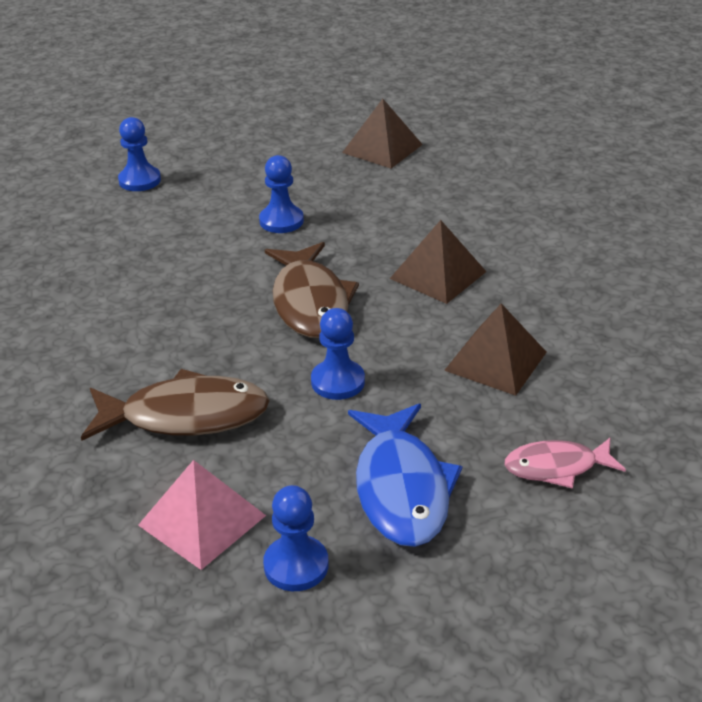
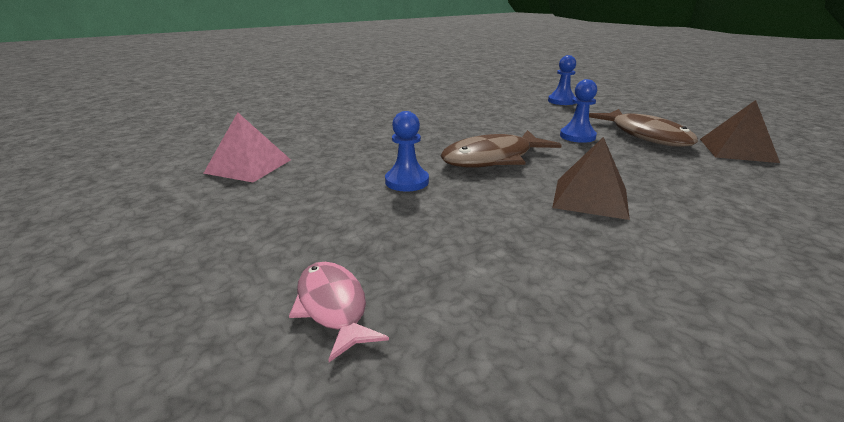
camera: 70 degrees right, 10 degrees down
(186, 416) = (345, 147): brown fish -> brown fish (645, 136)
(296, 565) = (201, 199): blue pawn -> none
(401, 488) = (287, 224): blue fish -> none
(495, 361) = (488, 244): brown pyramid -> none

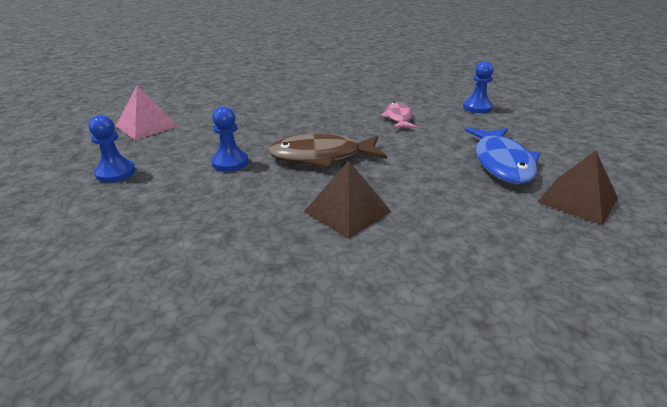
camera: 25 degrees right, 5 degrees up
(333, 307) = (76, 240): pink fish -> pink fish (398, 118)
(577, 136) = (430, 150): blue pawn -> blue pawn (115, 173)
(645, 136) = (502, 163): brown fish -> blue fish

